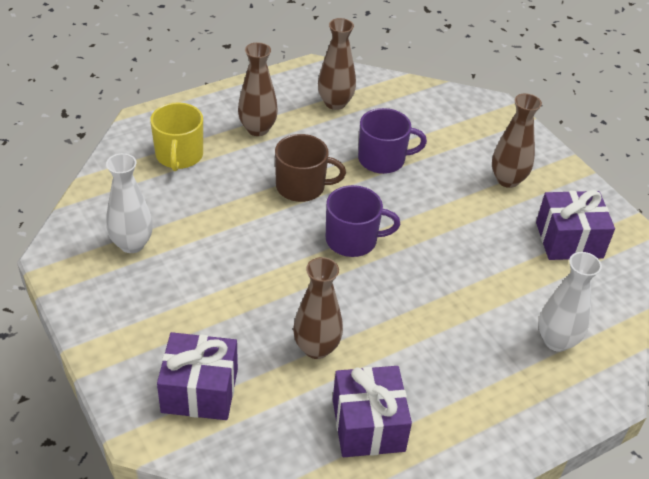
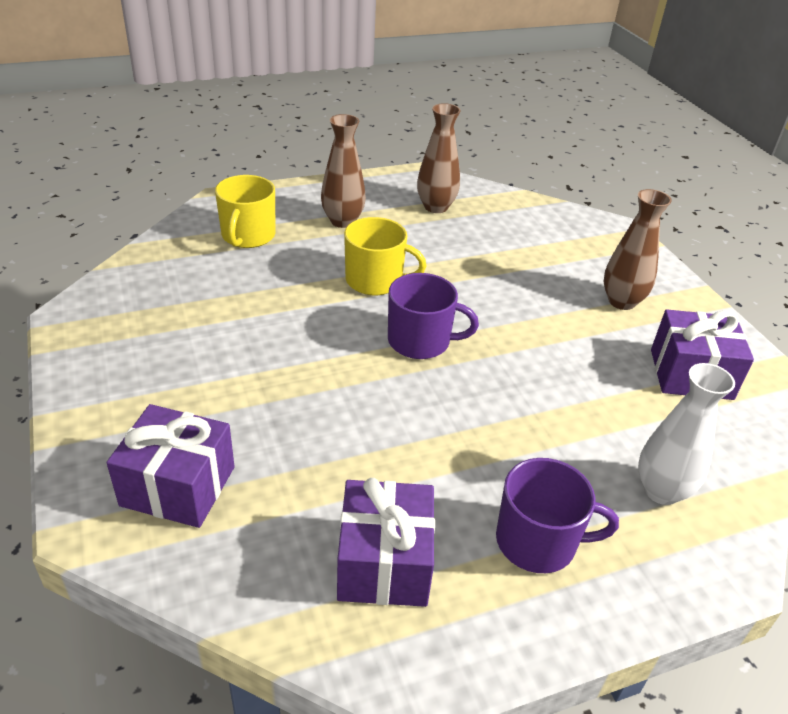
camera: 10 degrees right, 5 degrees down
(132, 244) = (161, 314): white vase -> none
(301, 187) = (375, 280): brown mug -> yellow mug
(316, 348) = (342, 455): brown vase -> none
(383, 159) = (476, 264): purple mug -> purple mug (538, 541)

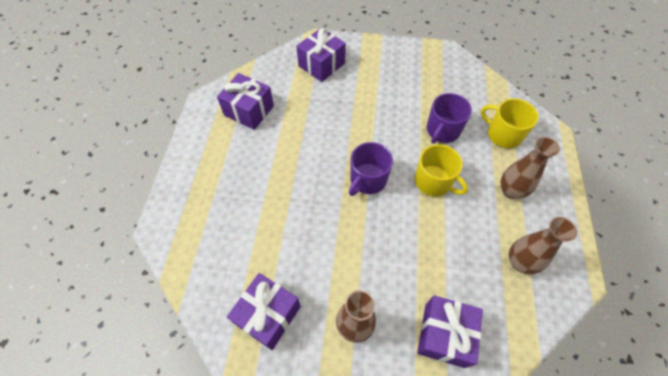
camera: 120 degrees right, 20 degrees up
(375, 280) = (433, 181): yellow mug -> yellow mug turned 90 degrees counterclockwise
(538, 541) = (222, 163): purple mug -> purple mug (442, 130)
(563, 241) = (444, 335): none -> purple gift
(661, 490) = (210, 230): white vase -> none

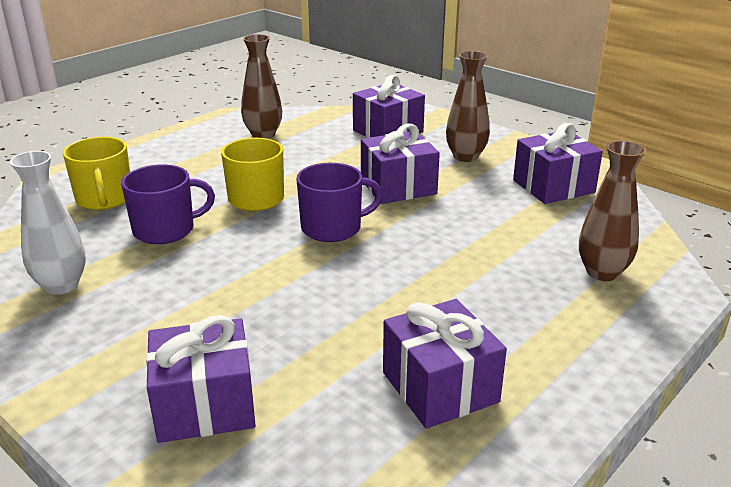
camera: 145 degrees left, 30 degrees down
(368, 246) = (398, 187): none -> purple gift
(435, 79) = (61, 285): none -> white vase
(510, 191) = (188, 165): brown vase -> brown vase (602, 272)

